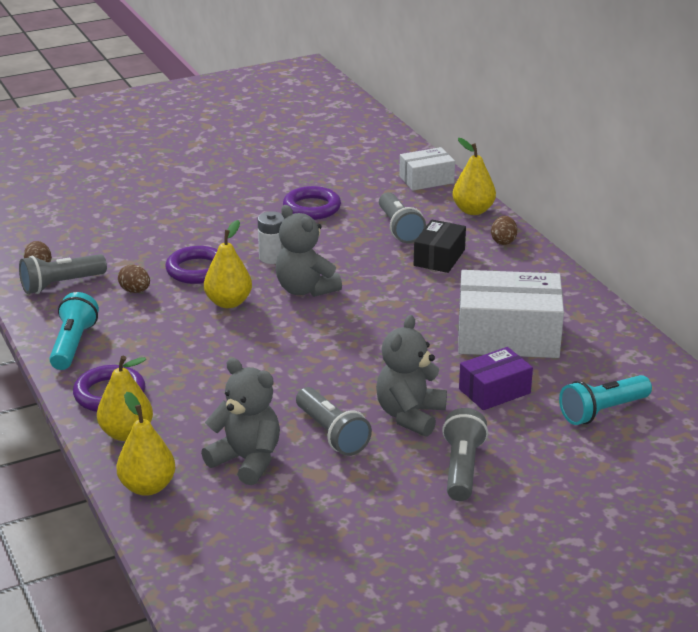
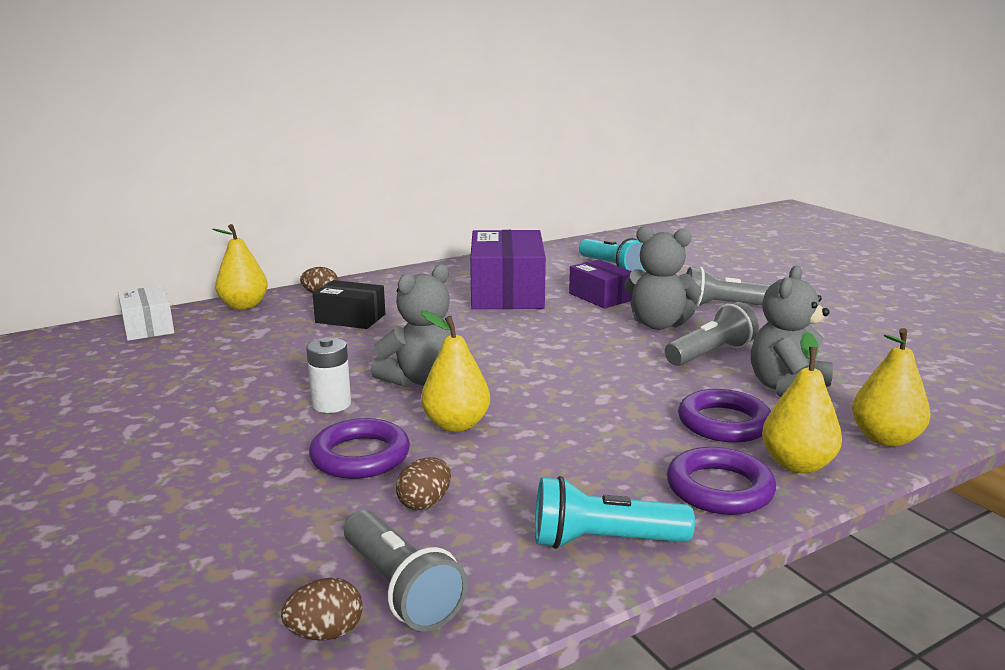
camera: 95 degrees left, 10 degrees down
(312, 208) = (190, 387): purple ring -> purple ring (724, 423)
(399, 228) = (274, 337): grey flashlight -> none
(508, 336) = (507, 292): white box -> purple box

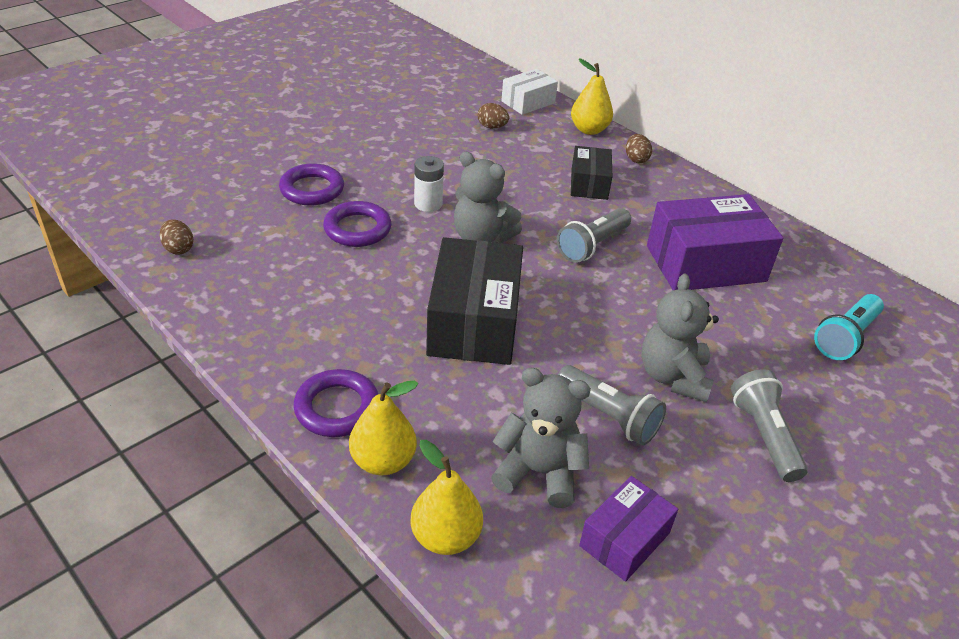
camera: 75 degrees right, 20 degrees up
(400, 589) = (214, 267): grey flashlight -> grey flashlight (592, 246)
(425, 503) = (302, 264): brown egg -> brown egg (492, 127)
(456, 425) = (411, 264): yellow pear -> none
(573, 398) = (473, 322): none -> black box
(601, 297) = (734, 331): purple box -> purple box (624, 539)
(603, 541) = (263, 346): turquoise flashlight -> none
(724, 423) = (450, 417): purple ring -> purple ring (312, 189)

